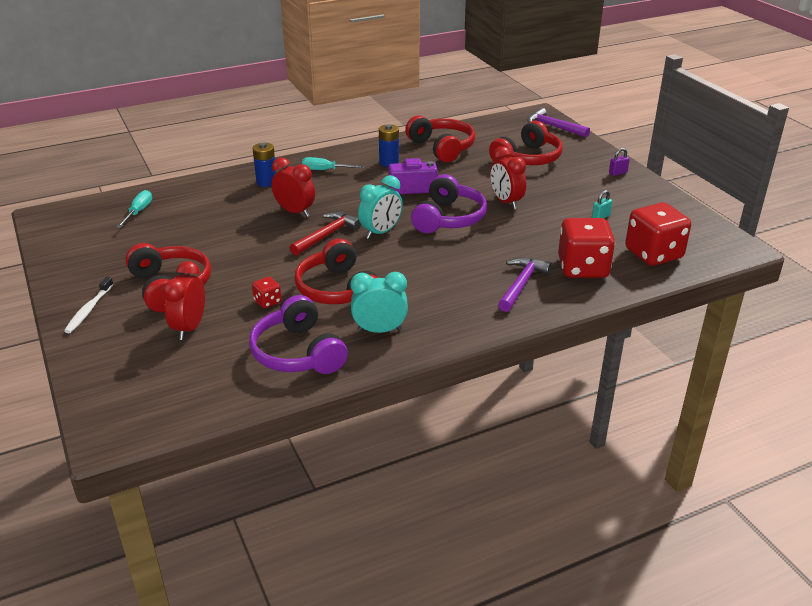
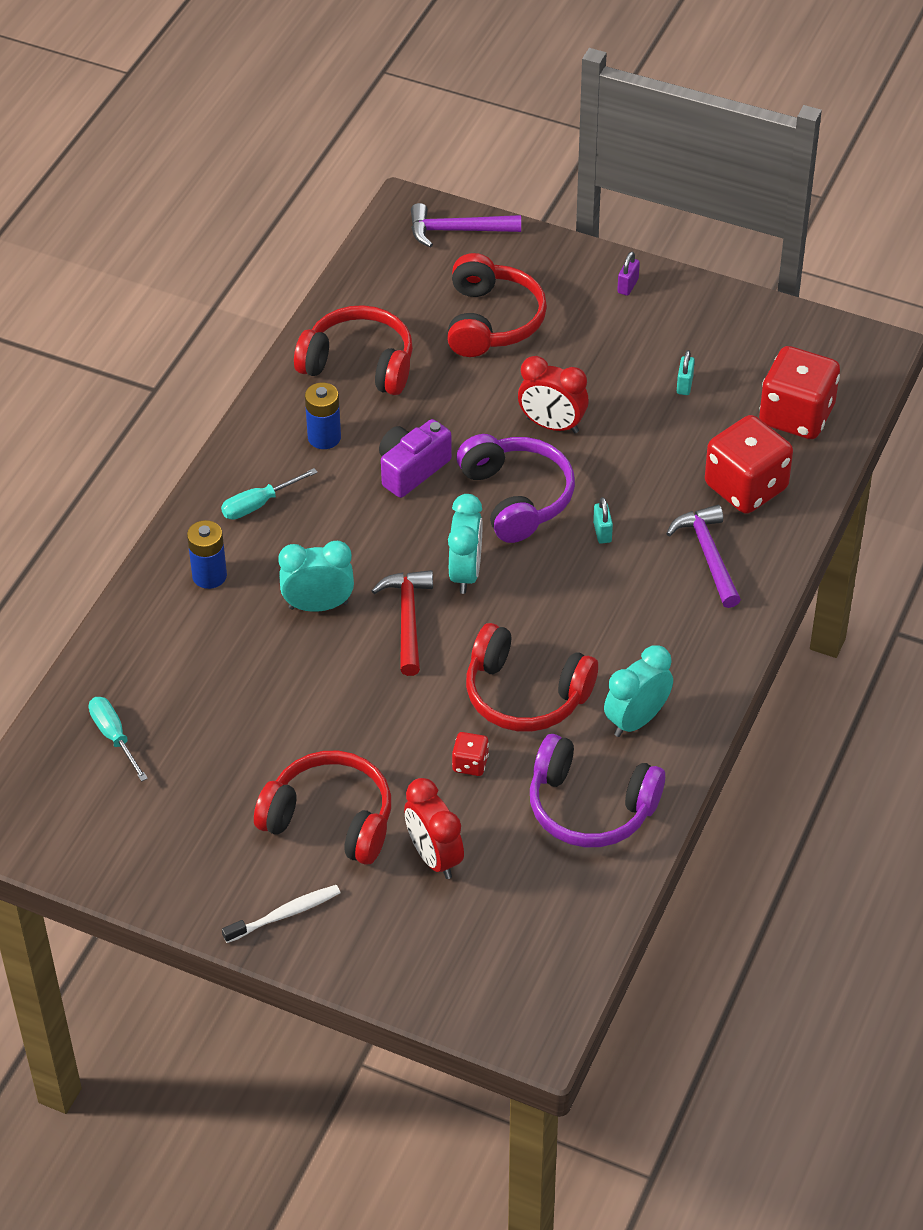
camera: 40 degrees left, 15 degrees up
(89, 310) = (285, 914): white toothbrush -> white toothbrush turned 90 degrees counterclockwise
(295, 212) = (318, 605): red clock -> turquoise clock
(474, 249) = (602, 532): none -> turquoise padlock

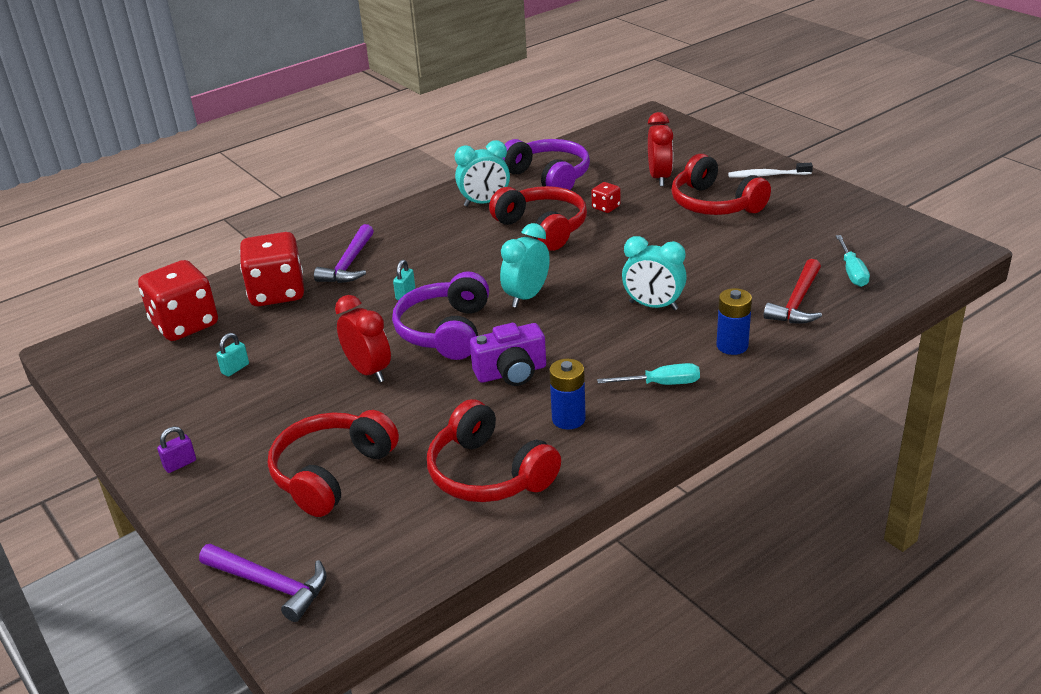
camera: 150 degrees left, 15 degrees down
(407, 619) = (591, 282): red hammer -> red hammer (797, 302)

